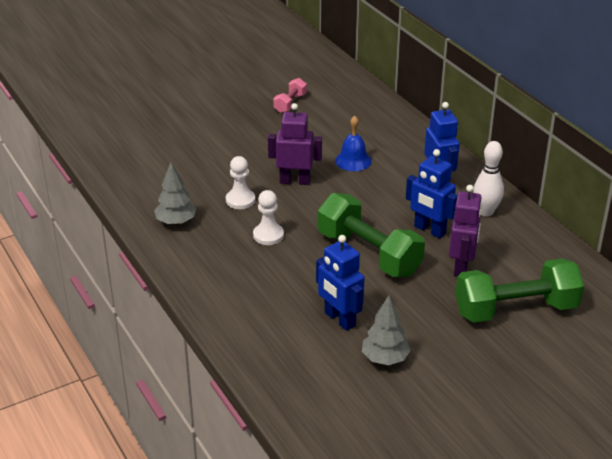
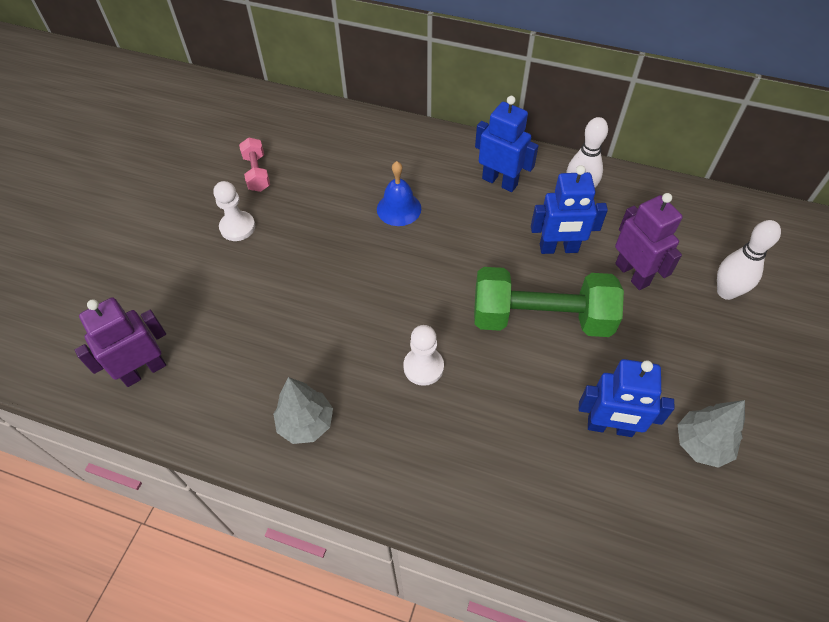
camera: 40 degrees left, 20 degrees up
(240, 200) = (343, 339): white pawn -> white pawn (237, 227)
(295, 181) = (371, 273): purple robot -> purple robot (144, 371)
(515, 309) = (726, 292): green dumbbell -> white bowling pin

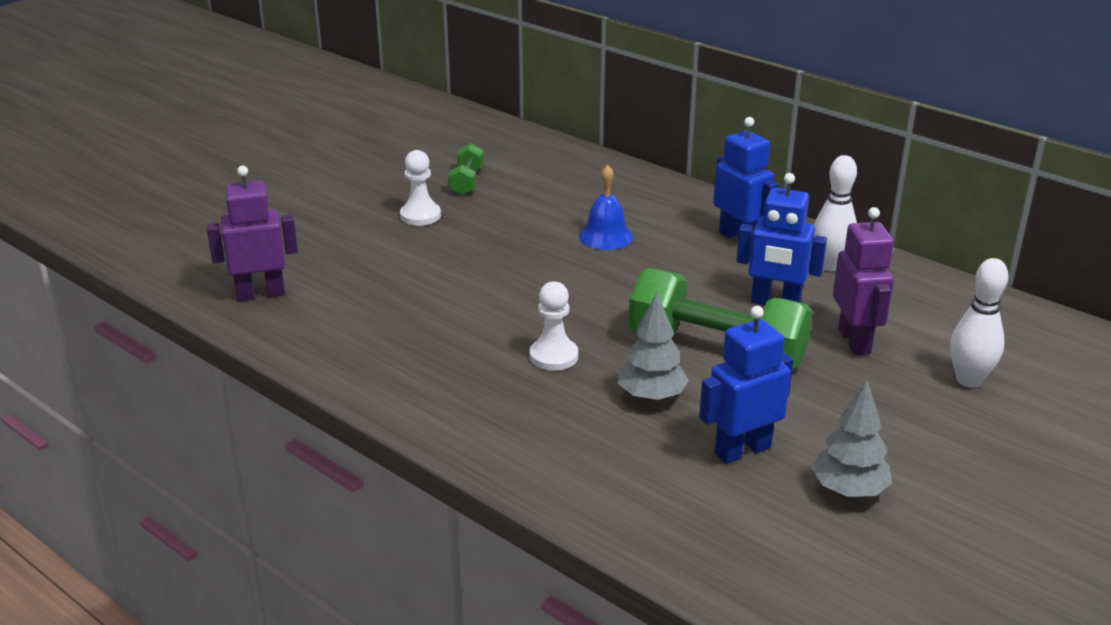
camera: 20 degrees right, 25 degrees down
(257, 173) = (466, 182): pink dumbbell -> green dumbbell
(306, 423) = (399, 366): grey tree -> grey tree (651, 396)
(610, 427) = (742, 450): blue robot -> blue robot turned 120 degrees clockwise

